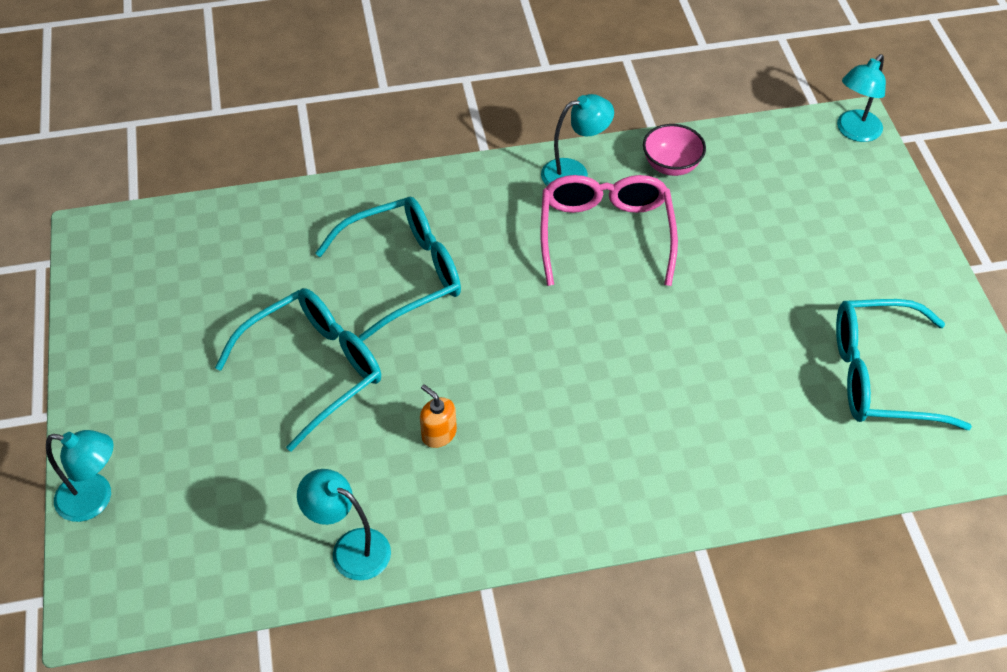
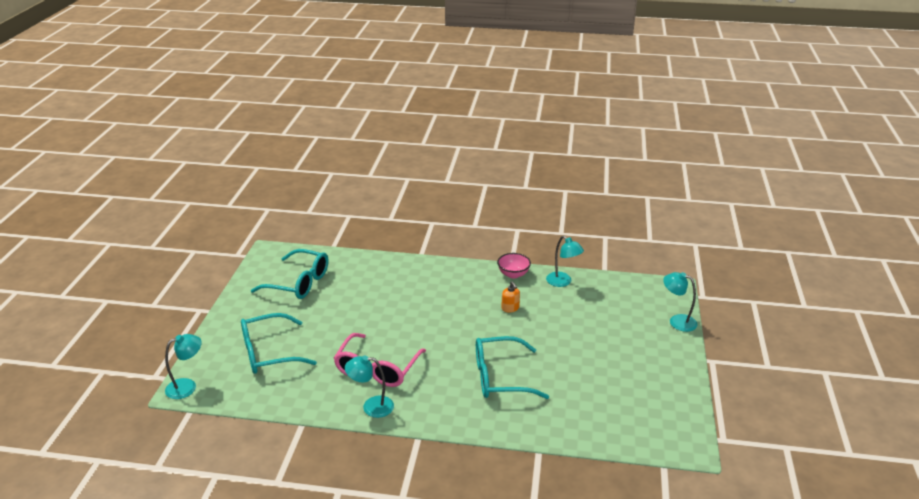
camera: 160 degrees left, 20 degrees down
(315, 369) = (562, 345): turquoise glasses -> turquoise glasses (268, 353)
(671, 165) = (311, 396): pink bowl -> pink bowl (513, 274)

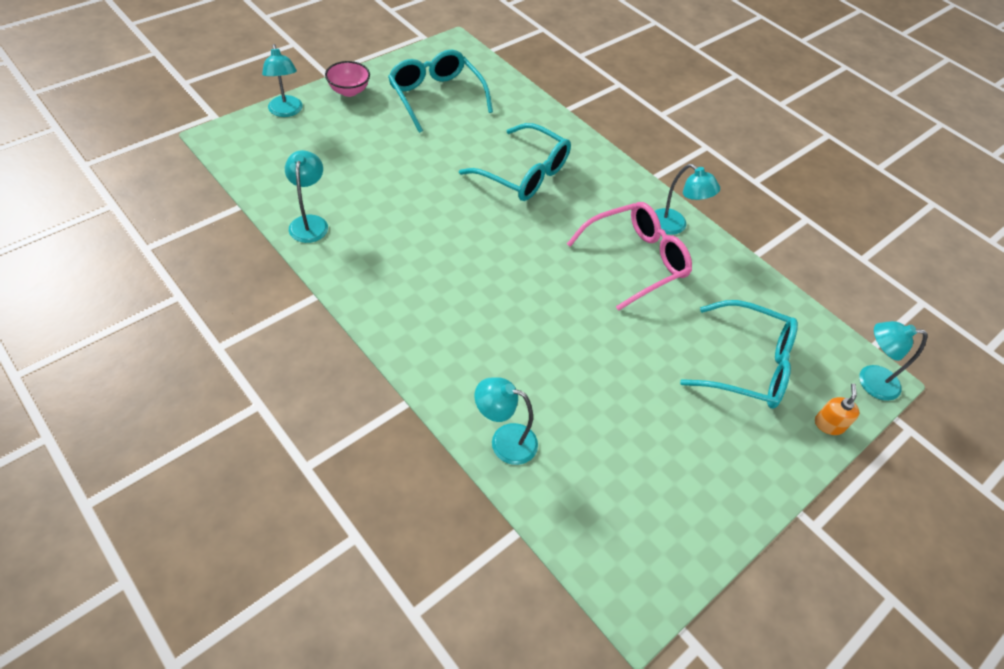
camera: 145 degrees left, 20 degrees up
(299, 283) = (634, 472): turquoise glasses -> turquoise glasses (436, 96)
(366, 263) = (504, 440): none -> turquoise lamp
(510, 308) = (414, 232): orange soap dispenser -> orange soap dispenser (829, 424)
(513, 274) = (344, 273): pink bowl -> pink bowl (349, 91)

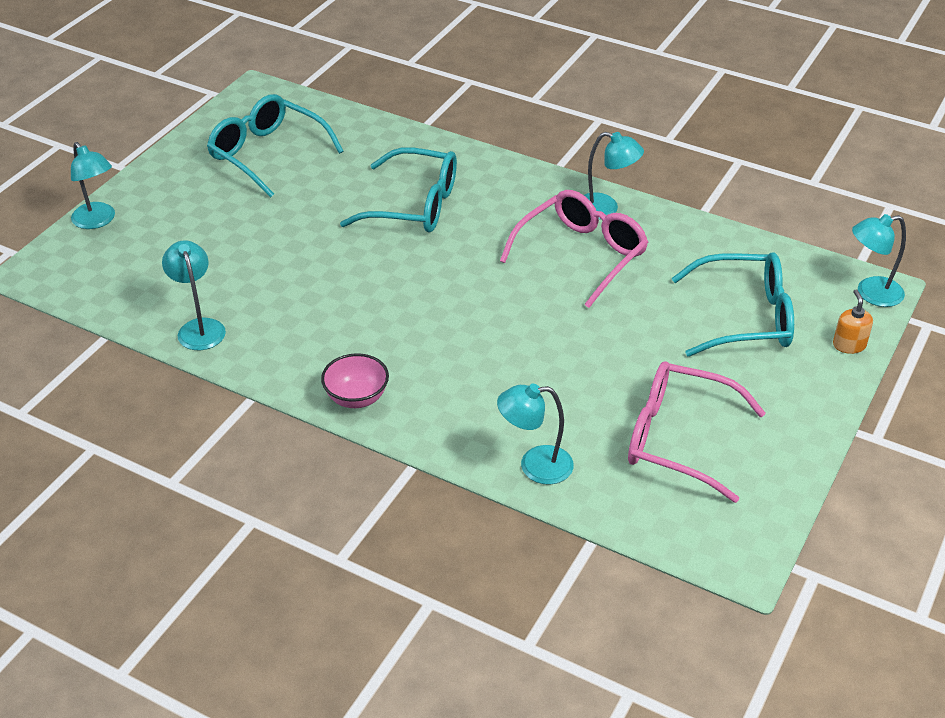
camera: 15 degrees left, 10 degrees down
(349, 91) = (160, 177): pink bowl -> pink bowl (356, 398)
(636, 461) = (677, 439): none -> pink glasses

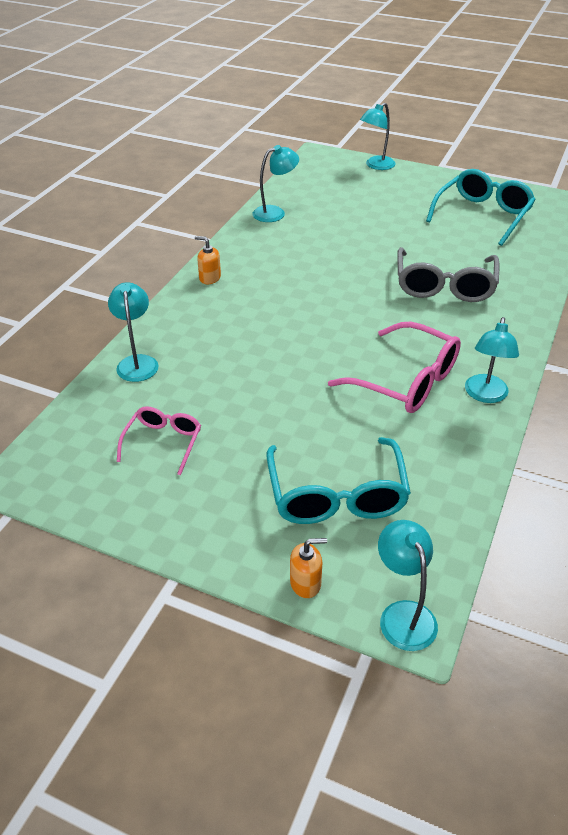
camera: 85 degrees right, 0 degrees up
(356, 398) = (209, 278): pink bowl -> orange soap dispenser
(415, 205) = (444, 286): turquoise glasses -> grey glasses
(677, 439) = (163, 442): pink glasses -> pink glasses, size x0.58

